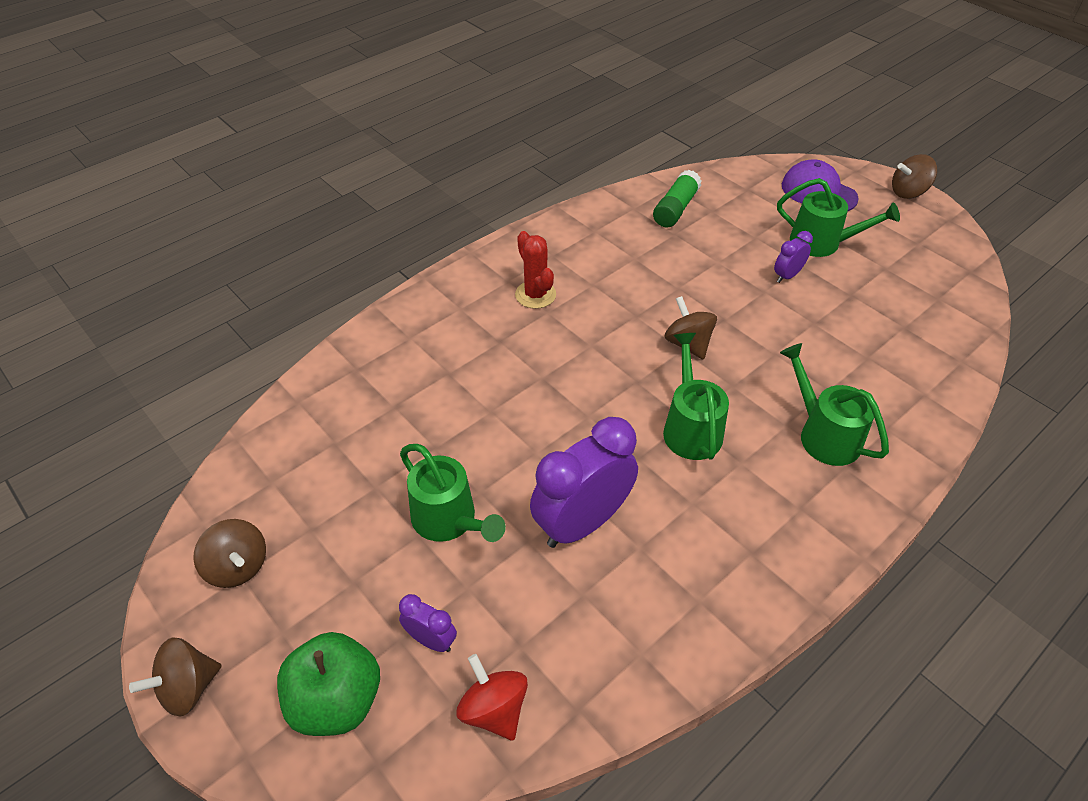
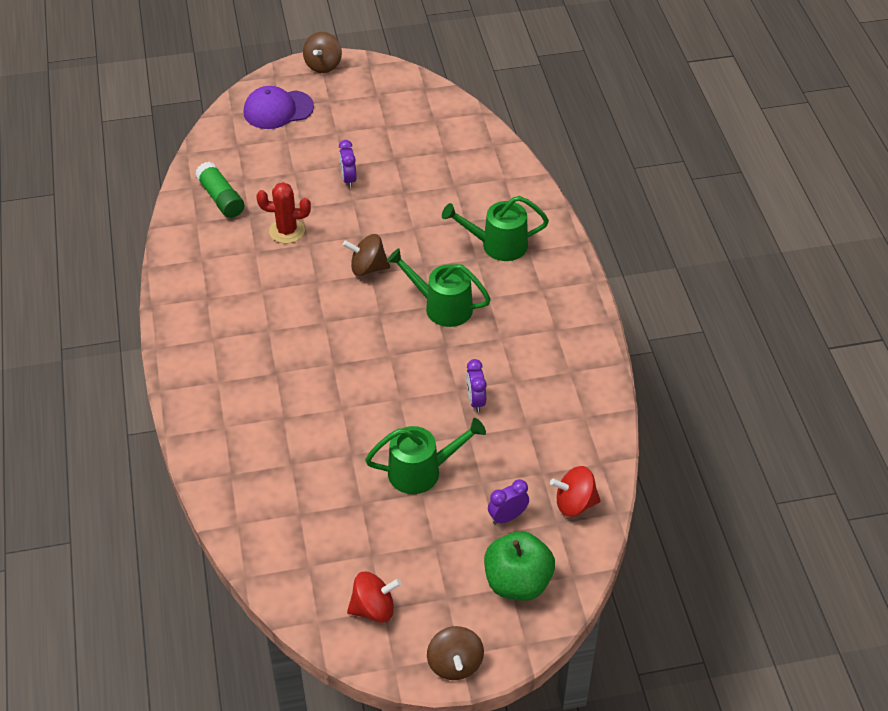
camera: 60 degrees left, 0 degrees up
(238, 566) = (374, 609): brown spinning top -> red spinning top
(535, 295) = (243, 329): red cactus -> red cactus (287, 231)
(582, 523) = (475, 401): purple clock -> purple clock, size x0.47
(822, 243) = (333, 141): green watering can -> none

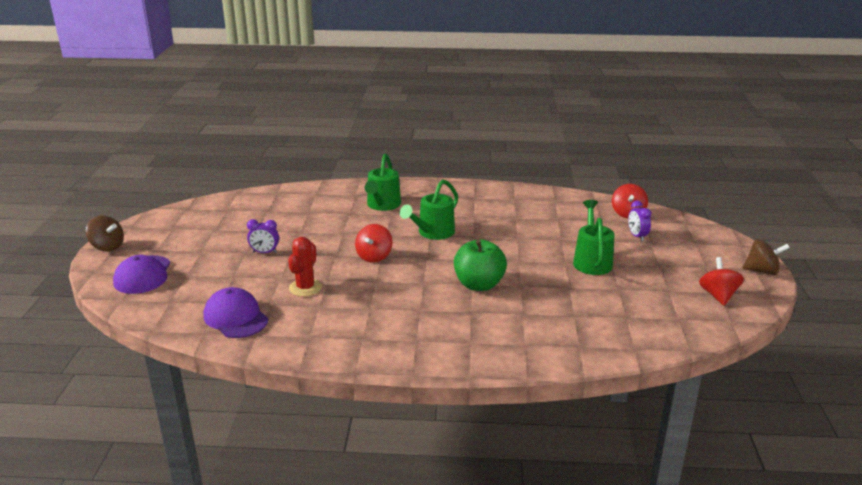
camera: 75 degrees left, 20 degrees down
(221, 198) = (236, 317): green glue stick -> purple cap
(367, 268) = (374, 256): brown spinning top -> red spinning top
(475, 401) = (530, 233): purple clock -> none
(517, 582) = (692, 240): green apple -> green apple (479, 285)

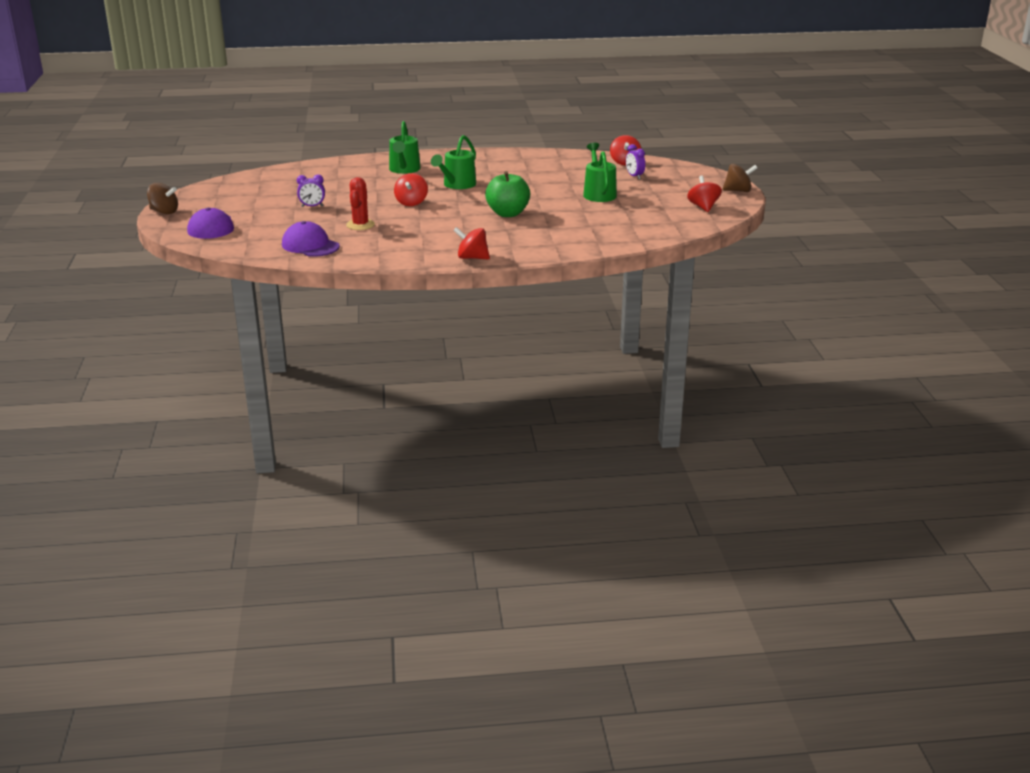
camera: 10 degrees left, 0 degrees up
(417, 360) = (472, 258): none -> red spinning top

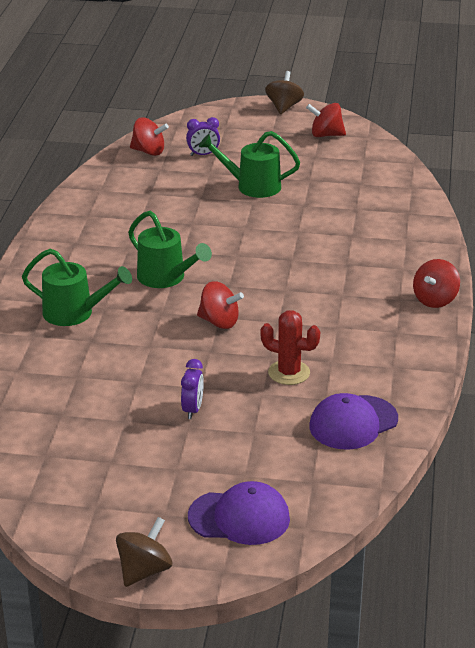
camera: 75 degrees left, 5 degrees up
(508, 213) = (294, 255): green apple -> none

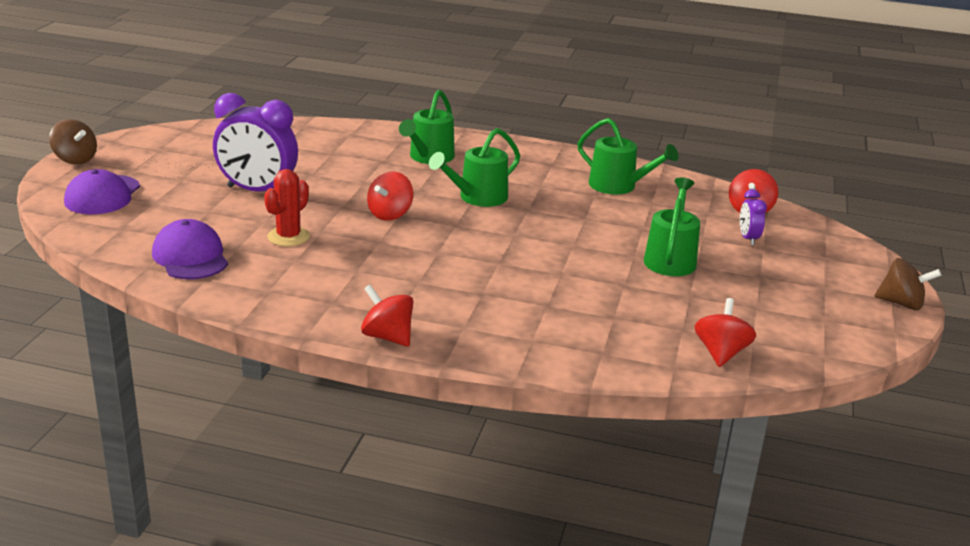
camera: 95 degrees right, 5 degrees down
(117, 208) = (618, 186): none -> green watering can
(192, 410) = (257, 191): purple clock -> purple clock, size x2.12
(326, 135) = (822, 323): red spinning top -> red spinning top (721, 353)

